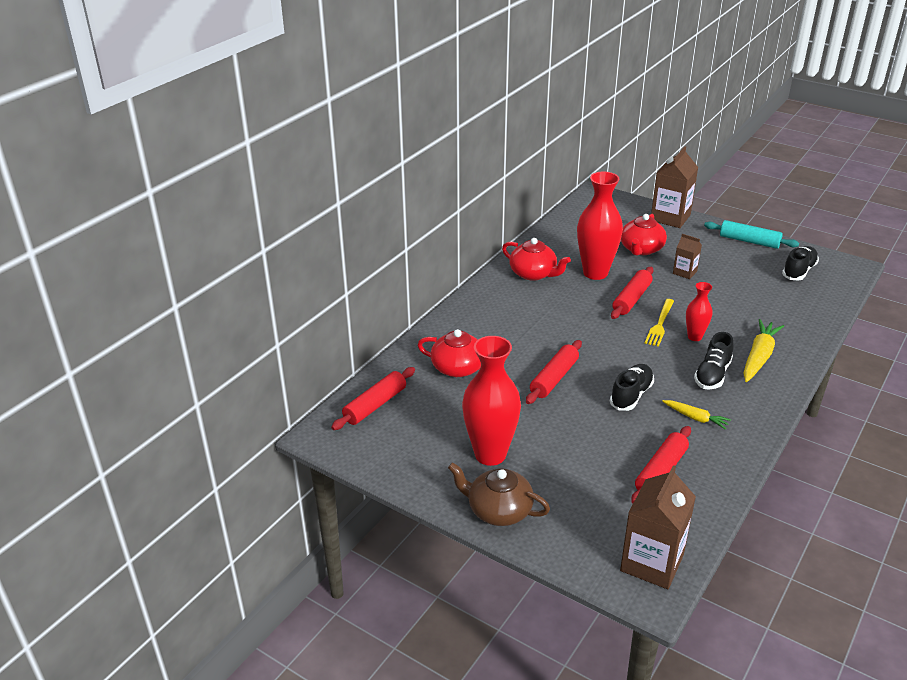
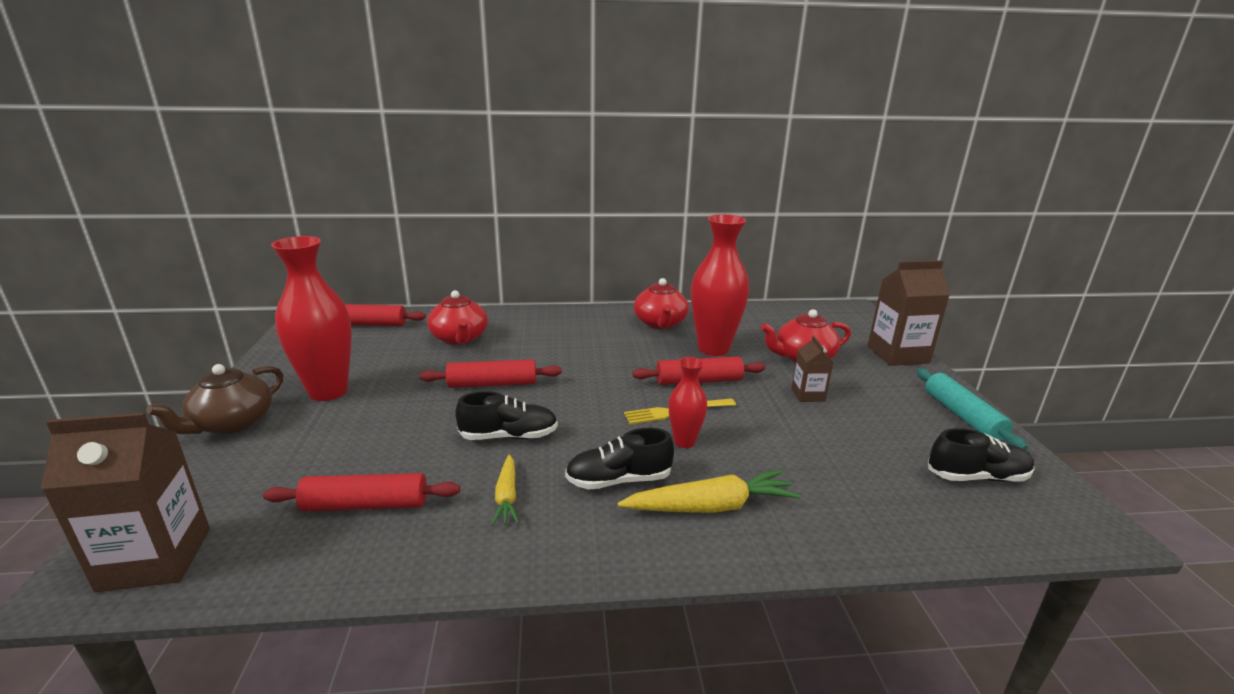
camera: 50 degrees right, 10 degrees down
(498, 510) = (232, 423): brown teapot -> brown teapot turned 135 degrees counterclockwise

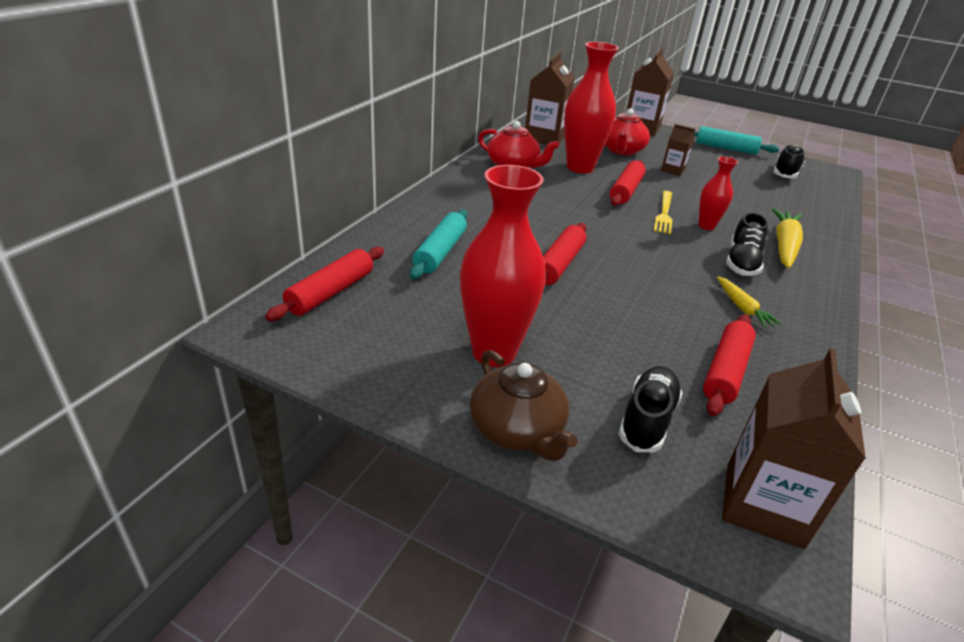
camera: 60 degrees left, 10 degrees up
(459, 338) = (440, 252): red teapot -> turquoise rolling pin
(507, 496) = (742, 308): yellow carrot -> yellow carrot turned 45 degrees clockwise
(509, 436) = (657, 283): black shoe -> black shoe (647, 420)
(753, 319) = (544, 138): none -> brown carton

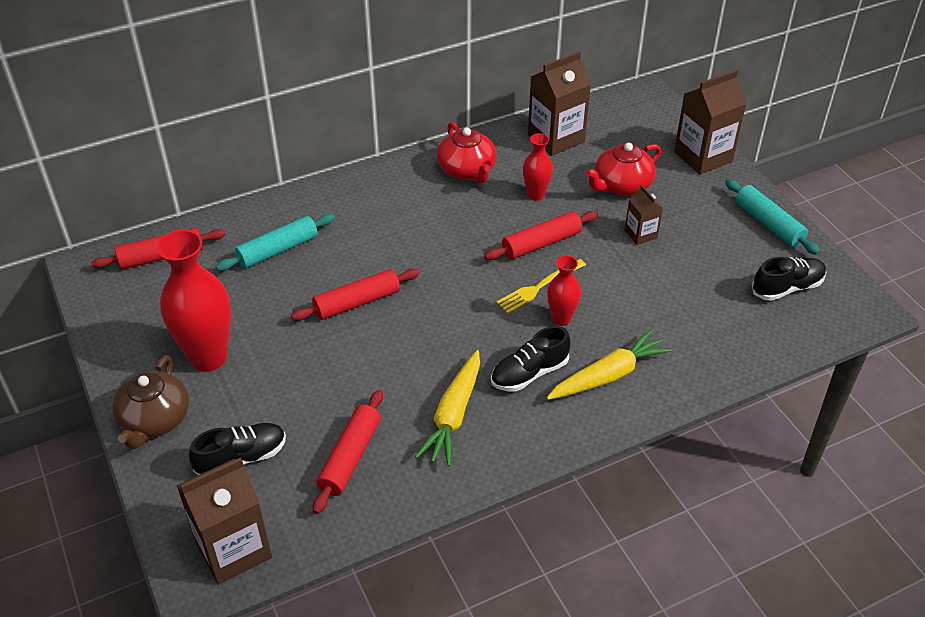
camera: 40 degrees right, 10 degrees up
(580, 168) = (536, 195): red vase -> red vase, size x0.52
(725, 372) = (350, 457): red rolling pin -> red rolling pin turned 45 degrees counterclockwise
(742, 308) = (453, 415): yellow carrot -> yellow carrot, size x1.69

